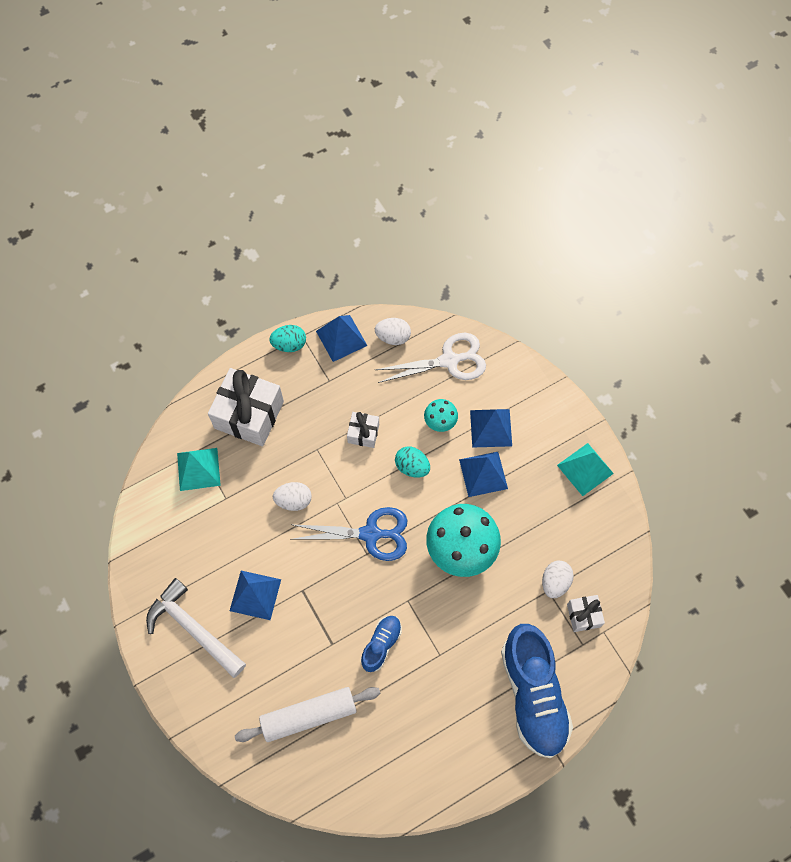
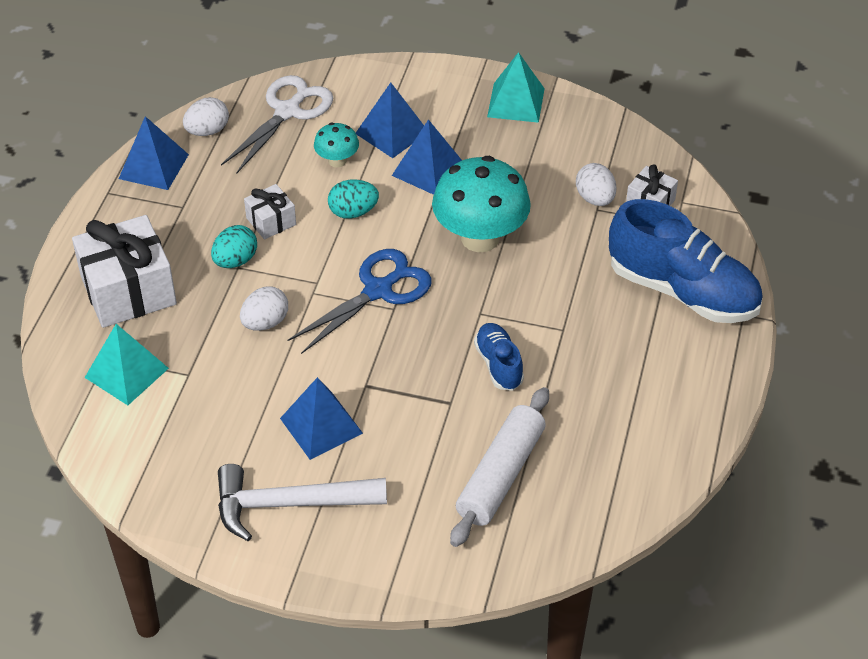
camera: 45 degrees left, 20 degrees down
(289, 344) = (102, 207): turquoise egg -> turquoise egg (235, 261)

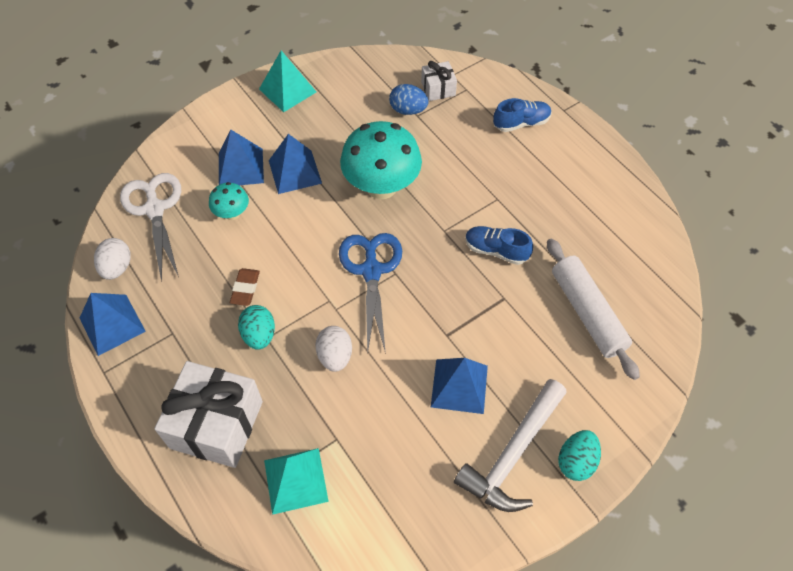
camera: 50 degrees left, 10 degrees up
(271, 221) = (245, 288): white gift -> brown eraser
(353, 212) = (288, 236): turquoise egg -> turquoise egg (576, 461)
(595, 198) = (408, 110): white egg -> blue egg
(682, 291) = (521, 123): blue shoe -> blue shoe, size x0.49

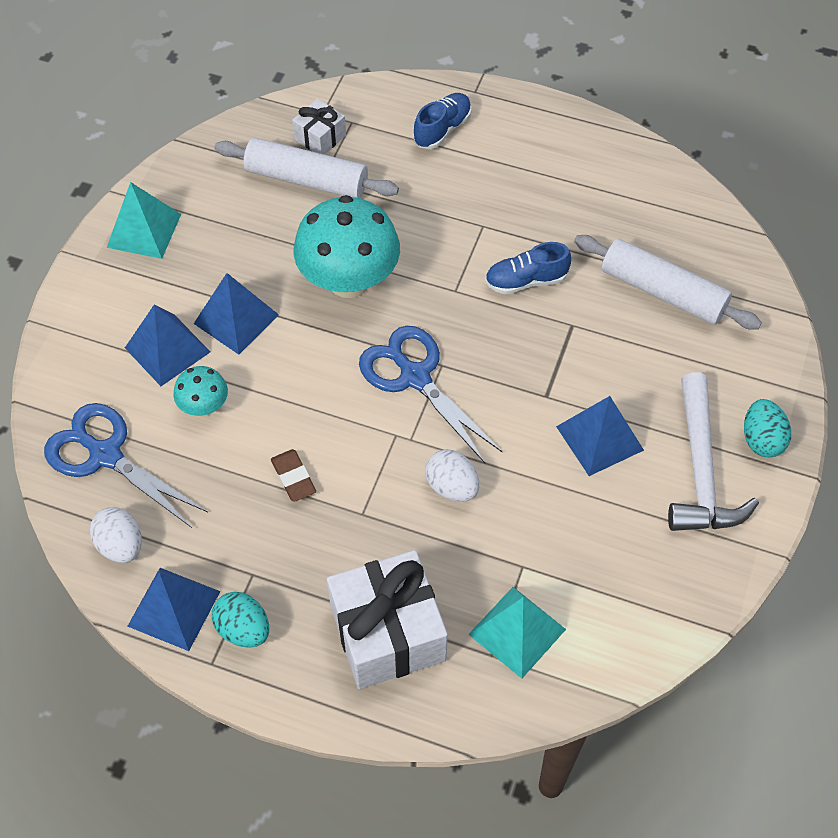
camera: 35 degrees left, 0 degrees up
(155, 209) = (105, 455): white scissors -> blue scissors
(259, 335) = (352, 516): turquoise egg -> turquoise egg (243, 629)
(408, 110) = (306, 180): blue egg -> white rolling pin

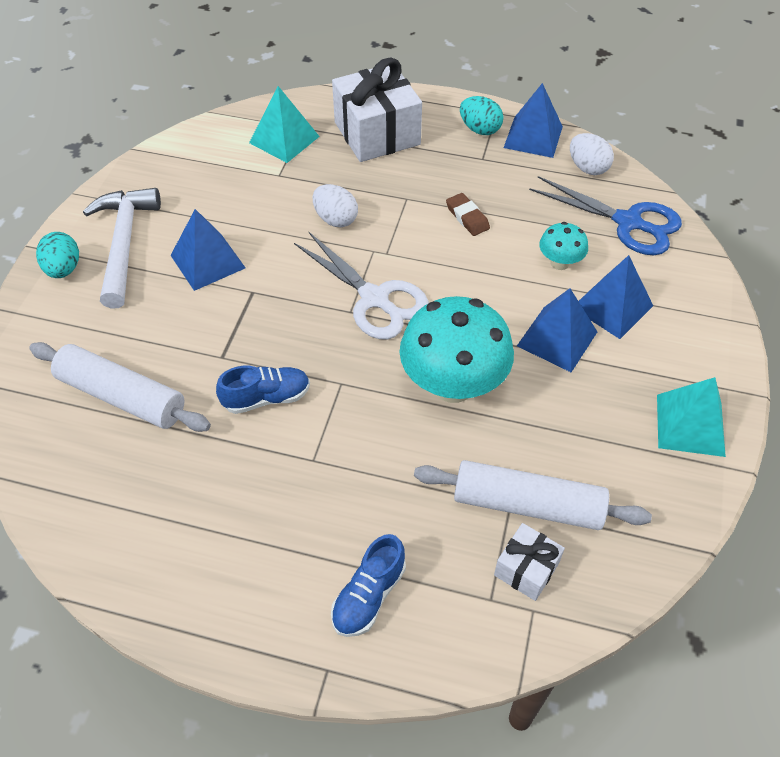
camera: 175 degrees right, 5 degrees down
(415, 377) = (374, 299): blue scissors -> white scissors

